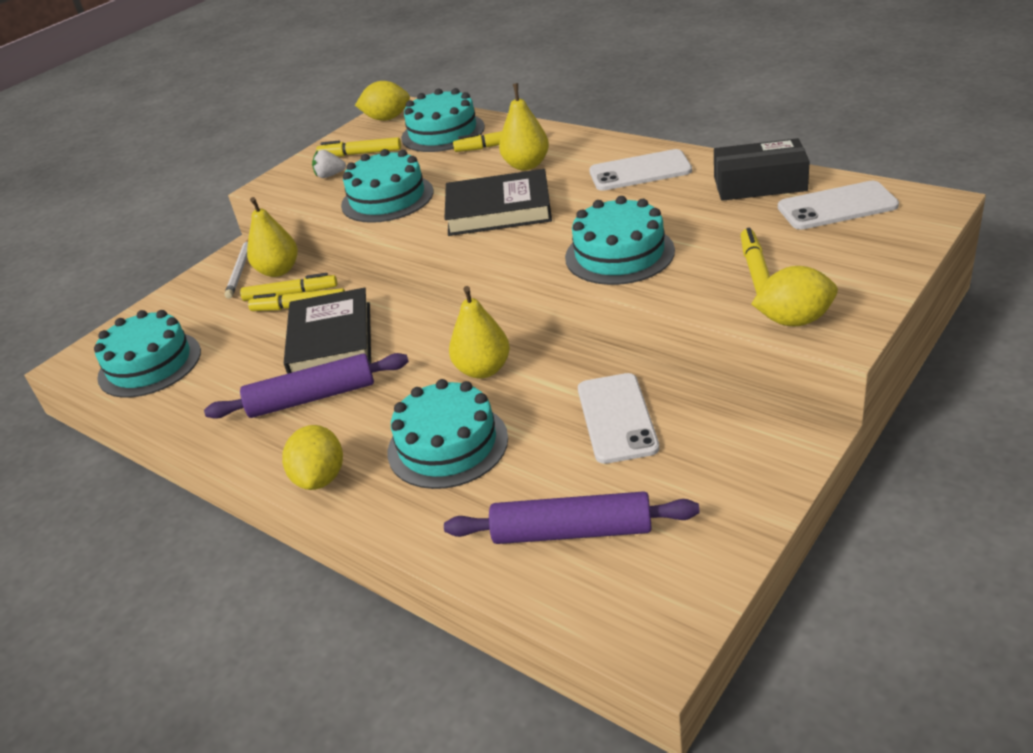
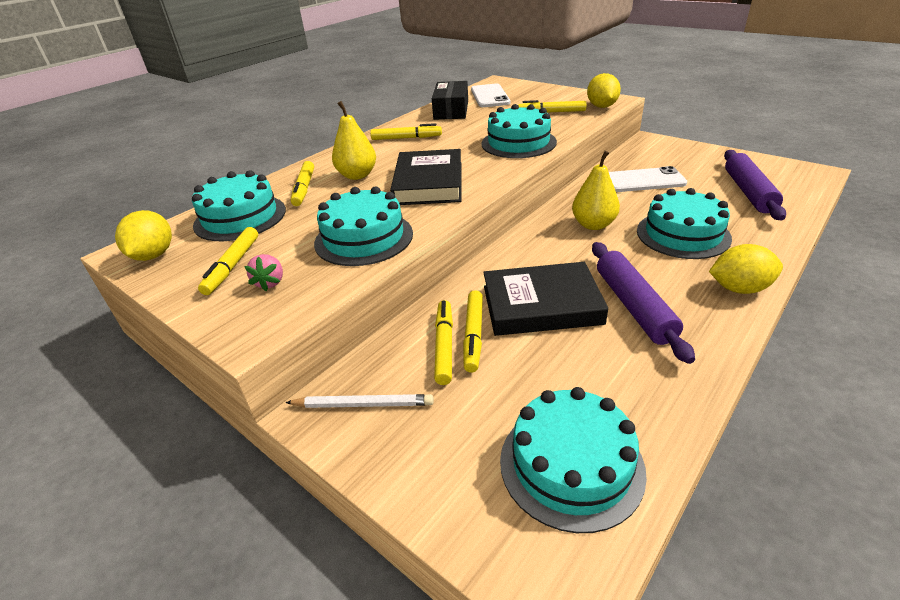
camera: 90 degrees left, 0 degrees up
(278, 271) = (385, 364): yellow pear -> none
(330, 175) = (270, 282): white strawberry -> pink strawberry
(640, 171) = (406, 138): white phone -> yellow marker

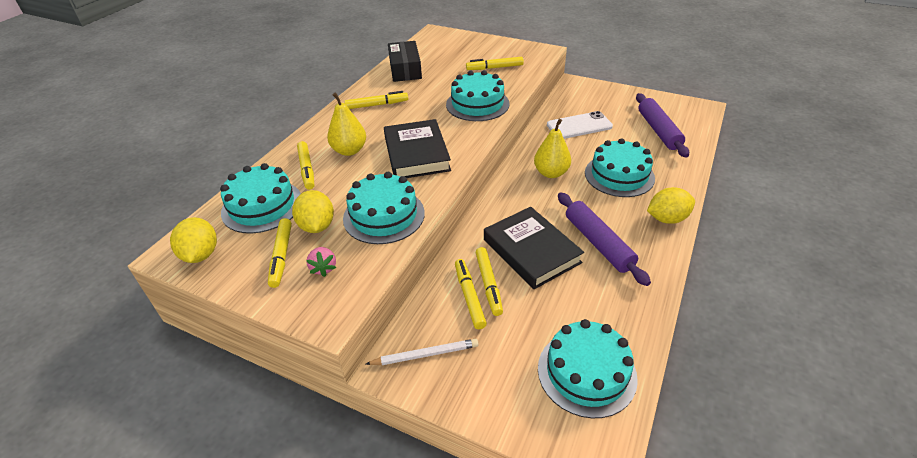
camera: 15 degrees left, 5 degrees up
(490, 96) = (434, 51): white phone -> none
(541, 305) = (531, 251): black book -> black book turned 75 degrees clockwise
(601, 106) = (534, 59): yellow lemon -> yellow lemon (317, 226)

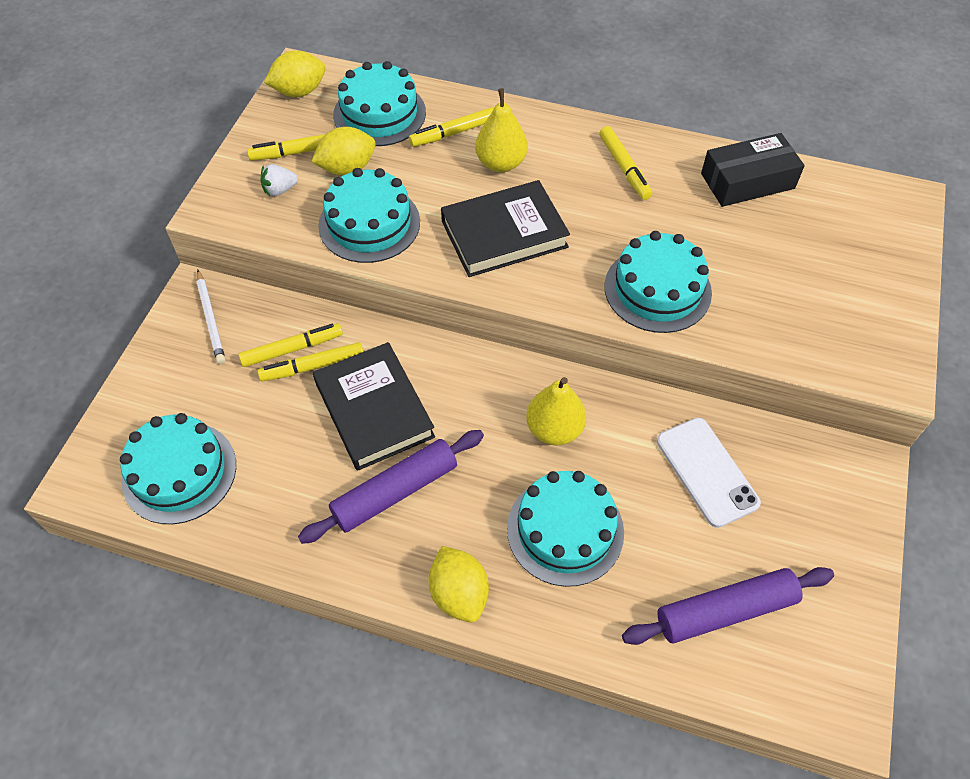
camera: 80 degrees right, 15 degrees up
(323, 268) = (280, 190): pink strawberry -> white strawberry
(494, 68) = (793, 302): yellow marker -> none
(531, 251) = (374, 410): black book -> black book turned 75 degrees counterclockwise

